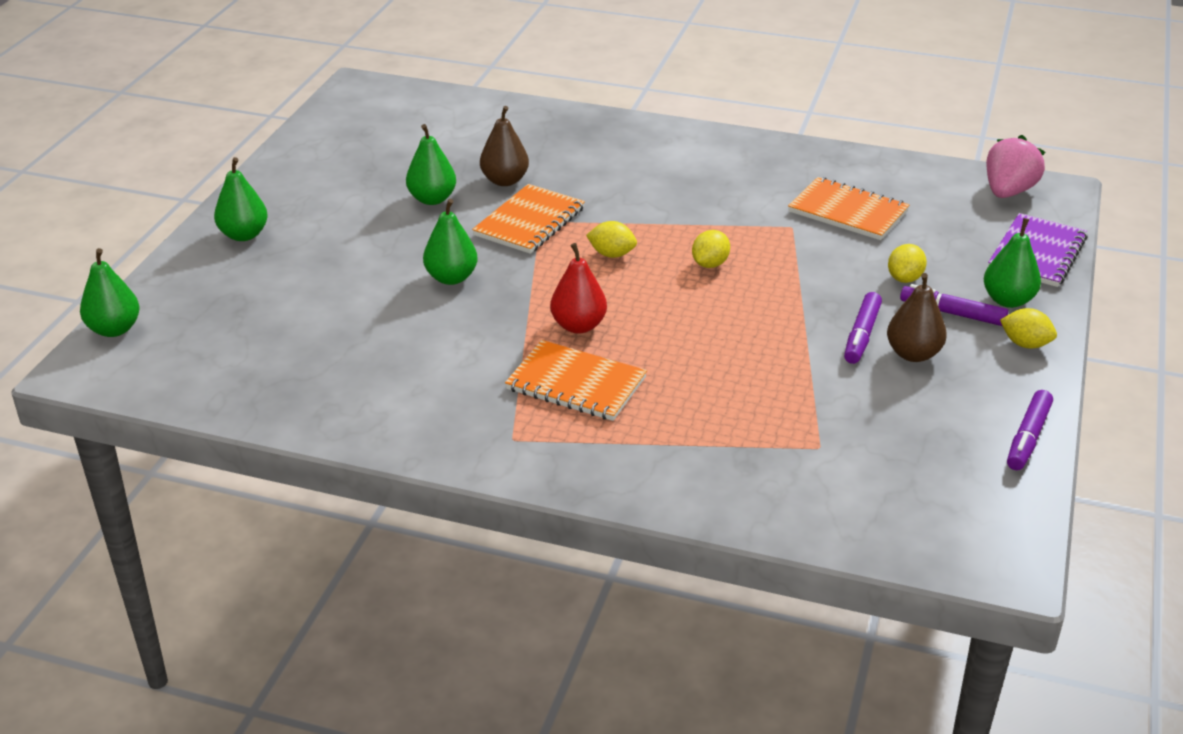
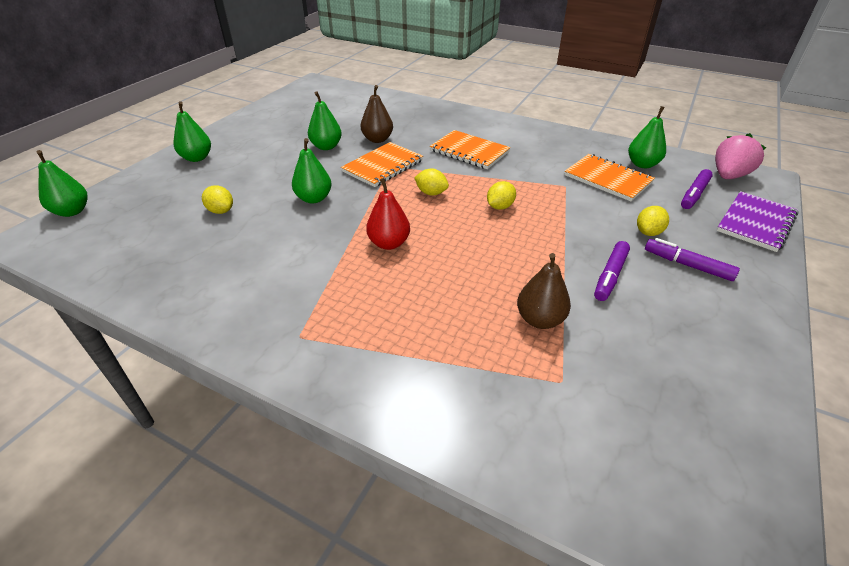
camera: 10 degrees right, 5 degrees up
(576, 384) = (369, 291): orange notebook -> orange notebook (469, 151)
(913, 354) = (653, 297): brown pear -> brown pear (540, 319)
(1008, 300) = (734, 259): green pear -> green pear (642, 164)
(1025, 344) = (753, 300): yellow lemon -> yellow lemon (221, 211)
(1027, 438) = (764, 399): purple marker -> purple marker (694, 194)

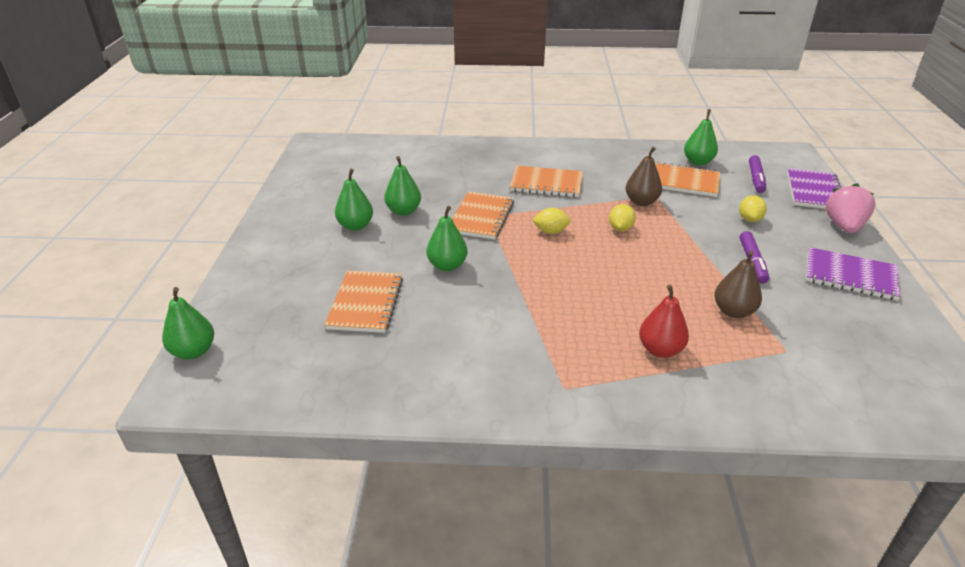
camera: 25 degrees left, 5 degrees down
(197, 158) = (273, 257): green pear -> green pear (355, 226)
(221, 211) = (365, 303): yellow lemon -> orange notebook
(377, 139) = (448, 192): brown pear -> brown pear (641, 202)
(389, 243) = (559, 287): red pear -> red pear (660, 350)
(687, 265) = (796, 238): purple marker -> none
(720, 325) = (850, 276): none -> purple notebook
(728, 176) = (767, 157): pink strawberry -> pink strawberry (844, 226)

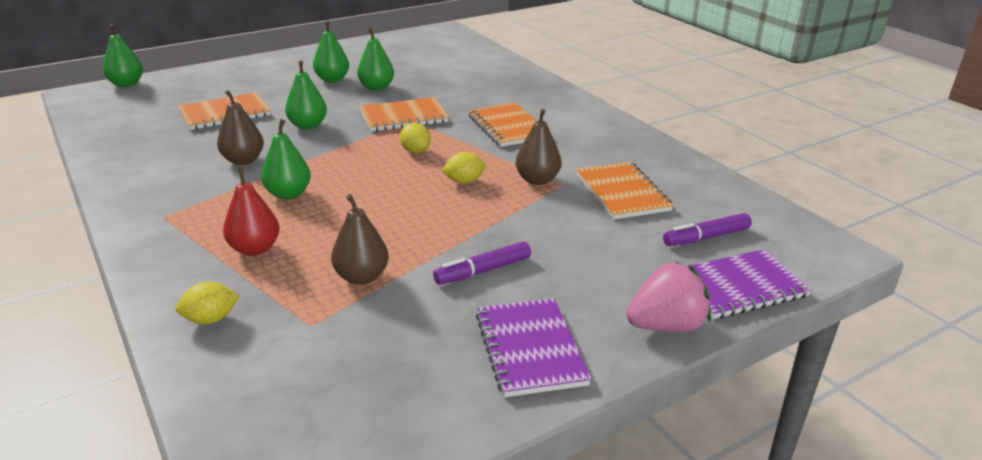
camera: 55 degrees right, 5 degrees down
(487, 317) = (243, 160): none -> brown pear
(698, 162) = (690, 192): green pear -> green pear (288, 194)
(749, 219) = (587, 251): yellow lemon -> yellow lemon (210, 319)

